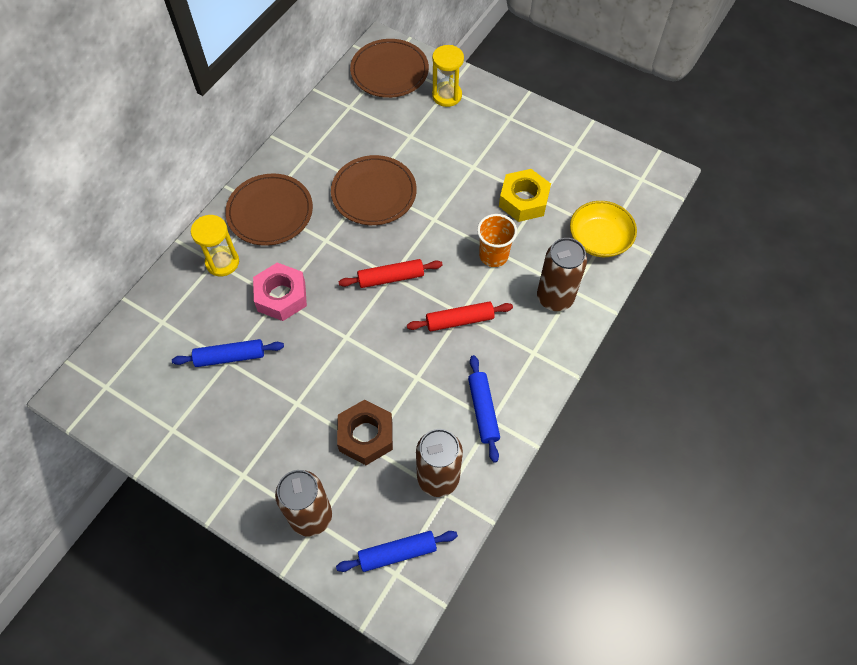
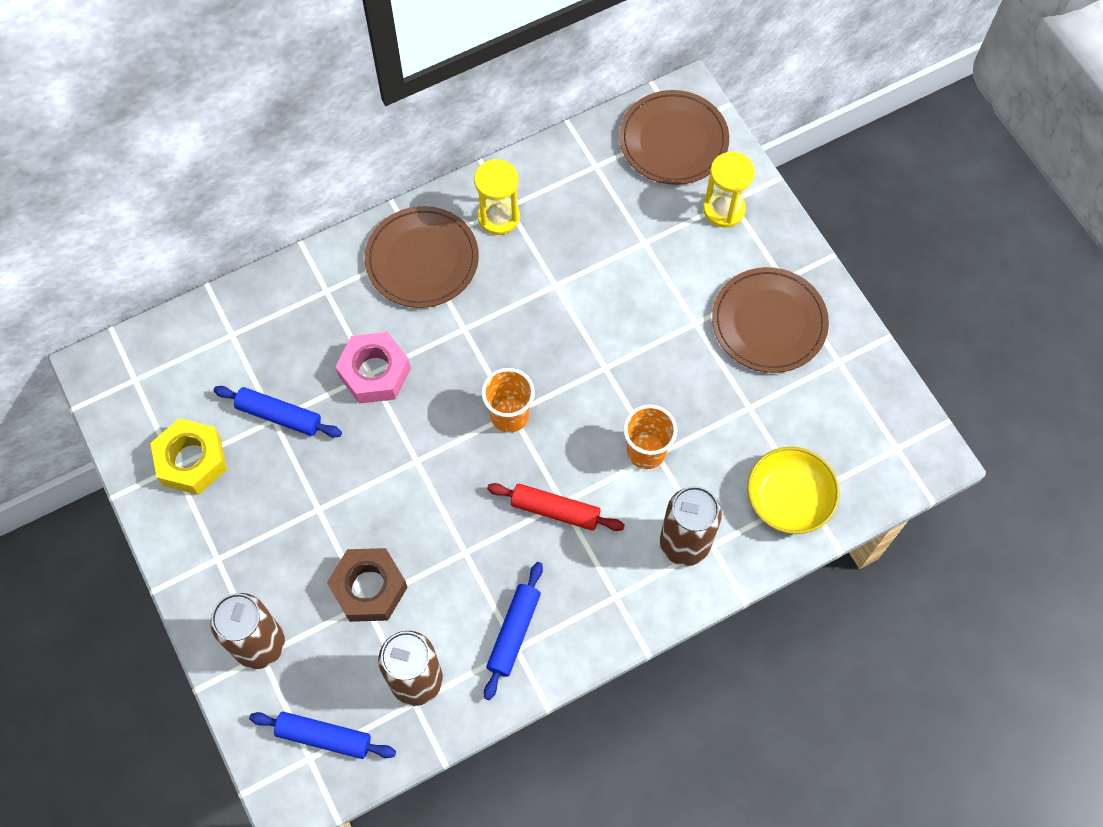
camera: 30 degrees right, 5 degrees up
(222, 262) = (334, 296): yellow hourglass -> yellow hourglass (498, 217)
(374, 193) = (555, 296): brown plate -> brown plate (769, 322)
(391, 278) = (509, 415): red rolling pin -> orange cup
(523, 200) = (728, 399): yellow nut -> yellow nut (192, 461)

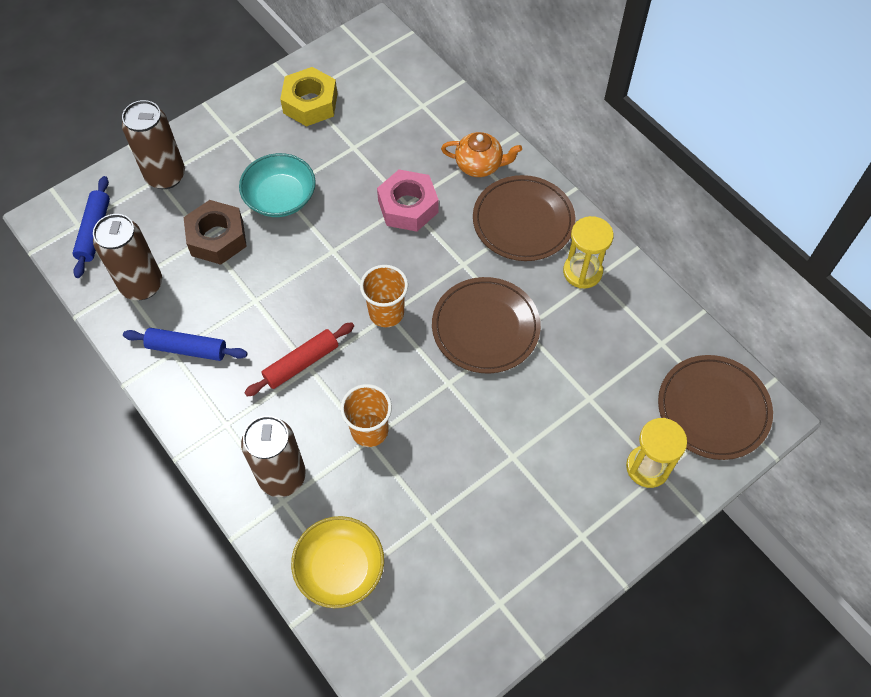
camera: 80 degrees right, 5 degrees down
(279, 415) = (357, 150): blue rolling pin -> none
(327, 510) = (280, 197): none -> turquoise bowl
(336, 289) = (479, 165): none -> orange teapot
(555, 510) = (301, 363): red rolling pin -> red rolling pin turned 45 degrees clockwise
(769, 322) = (529, 527): brown plate -> brown plate (485, 327)

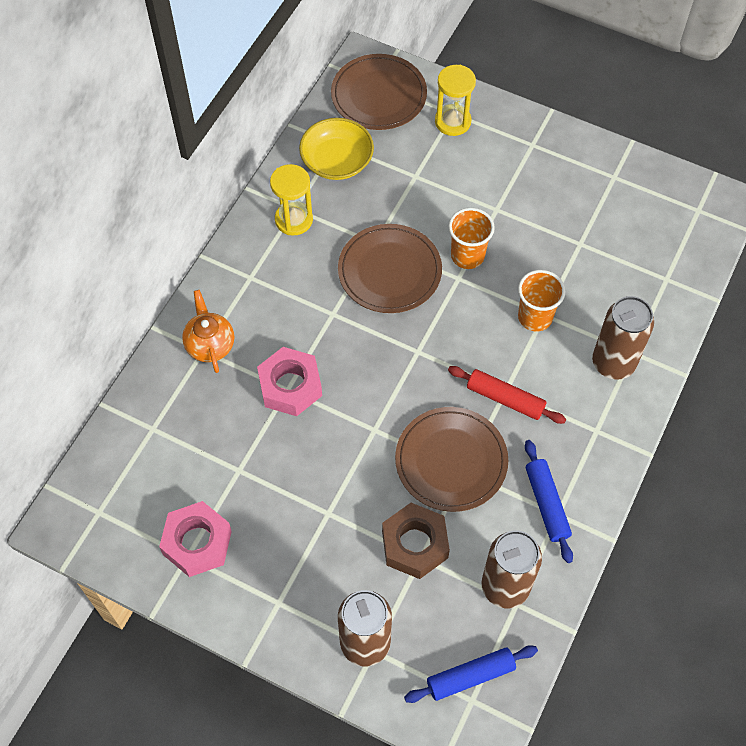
camera: 115 degrees left, 0 degrees up
(280, 197) = (336, 509): turquoise bowl -> none
(310, 103) = (197, 543): yellow nut -> pink nut
(340, 568) = (657, 287): yellow bowl -> yellow bowl (337, 161)
(386, 313) = (417, 354): orange cup -> orange cup (467, 256)
(523, 221) = (260, 284): brown plate -> brown plate (451, 461)

